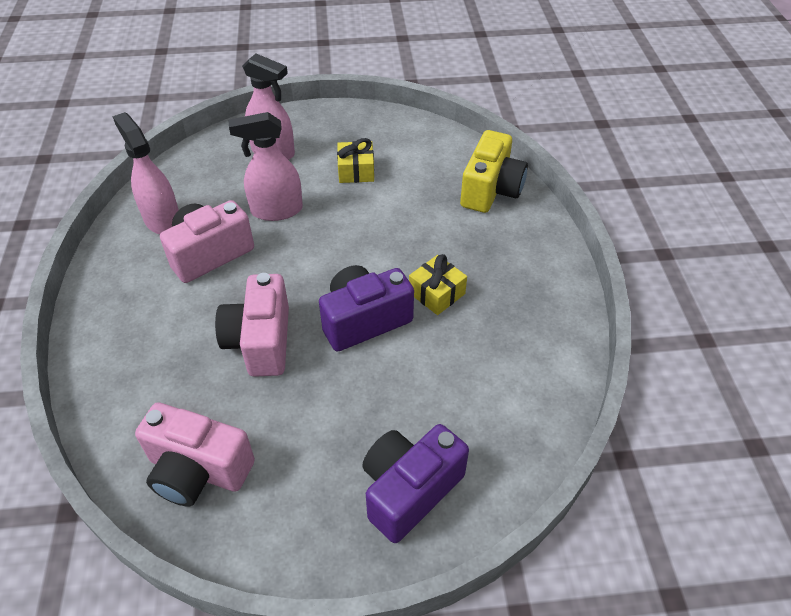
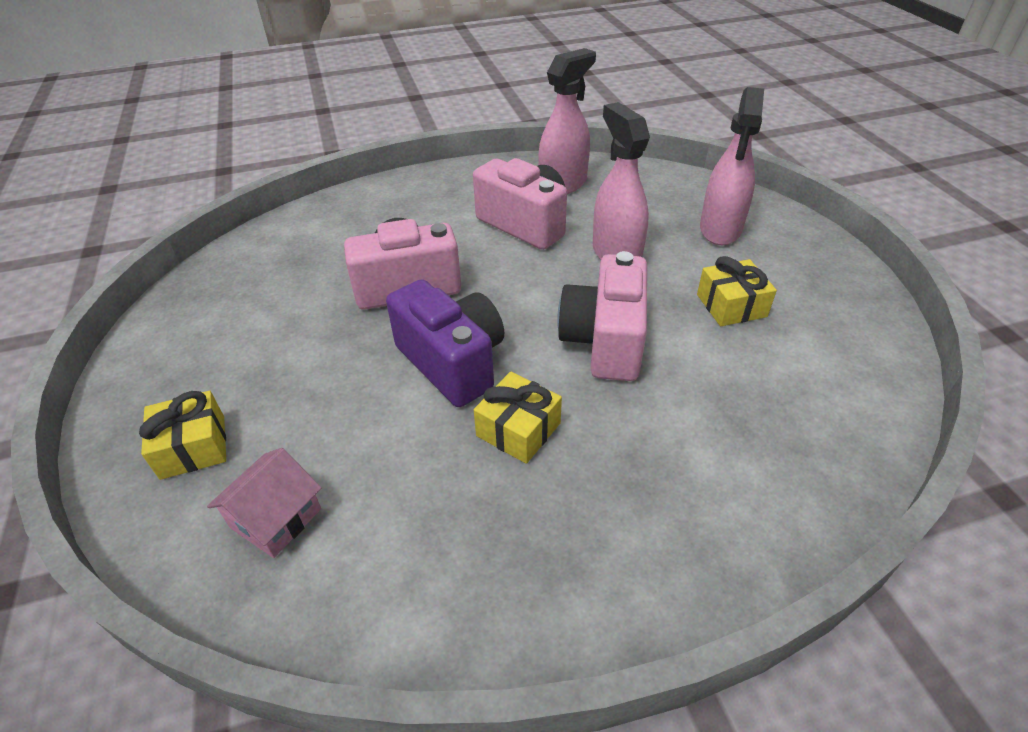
camera: 80 degrees right, 5 degrees down
(198, 470) = (245, 281): pink camera -> pink camera (604, 341)
(409, 490) = (193, 447): purple camera -> yellow gift
(485, 429) = (276, 518): none -> pink house
(491, 190) = (787, 472): yellow camera -> none

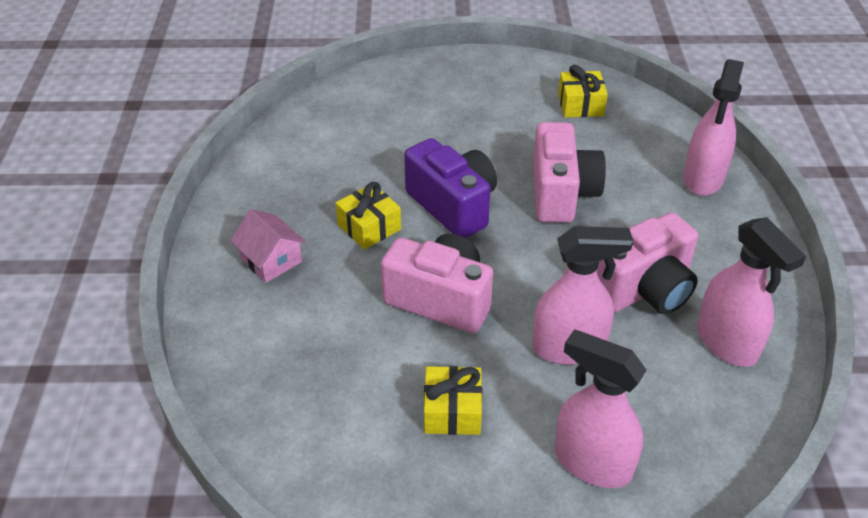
camera: 105 degrees right, 0 degrees up
(193, 447) = (425, 89): yellow gift -> yellow gift (580, 105)
(276, 518) = (354, 119): pink house -> pink house (271, 260)
(363, 207) = (703, 178): none -> pink spray bottle
(452, 362) = (453, 206): purple camera -> purple camera turned 105 degrees counterclockwise

